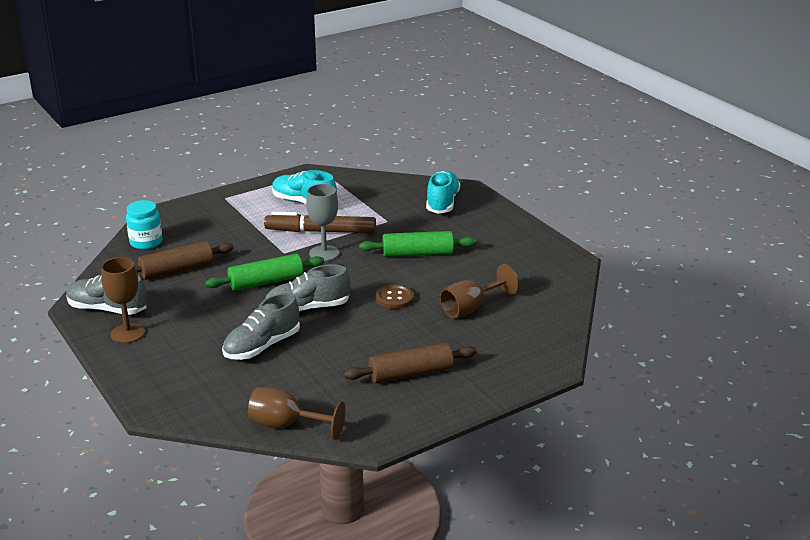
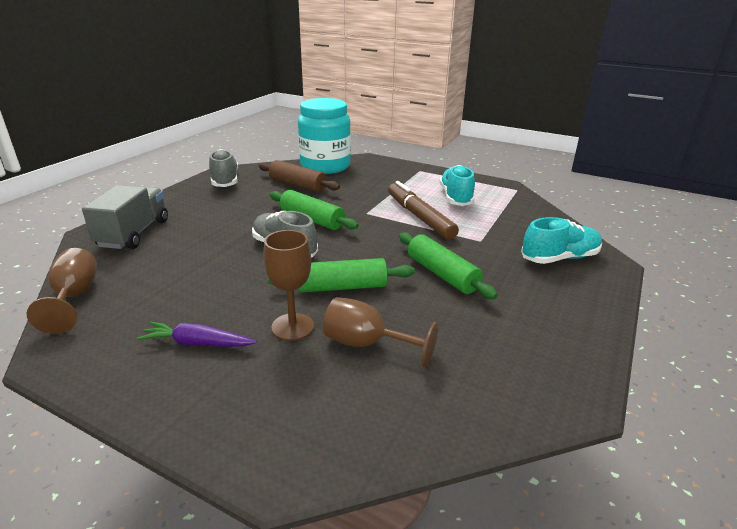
camera: 60 degrees right, 0 degrees up
(128, 333) = (196, 195): brown goblet -> brown goblet (292, 327)
(146, 242) = (325, 166): turquoise jar -> turquoise jar, size x1.89
(186, 383) = (134, 233): none -> grey truck
(262, 346) = (207, 247): grey shoe -> none
(324, 253) = (385, 229): grey goblet -> none
(394, 298) = (342, 287): brown button -> green rolling pin
(411, 373) = (197, 343): brown rolling pin -> purple carrot

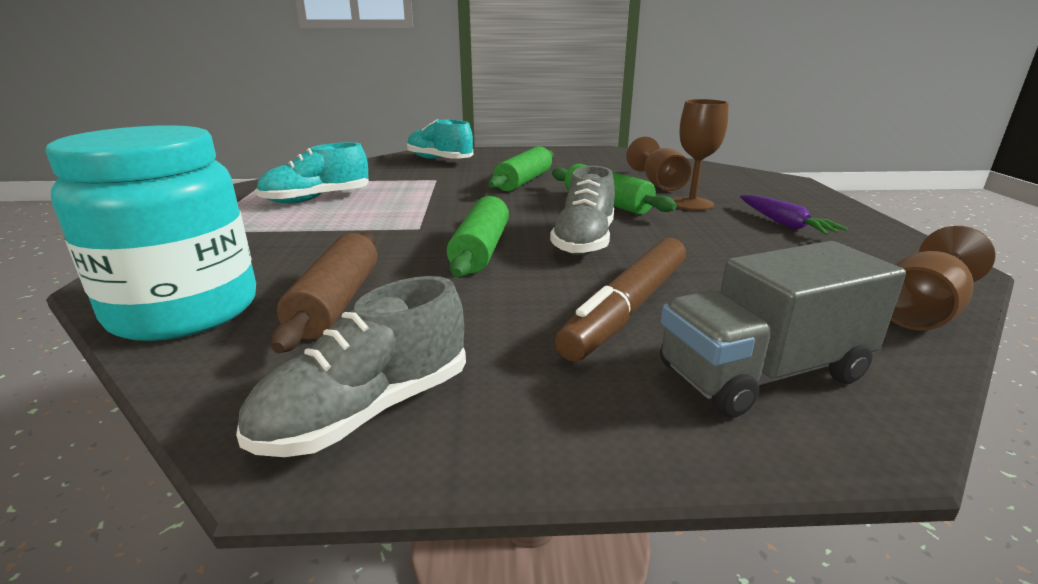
camera: 120 degrees left, 5 degrees down
(419, 217) = (402, 204): brown marker -> brown marker (628, 308)

